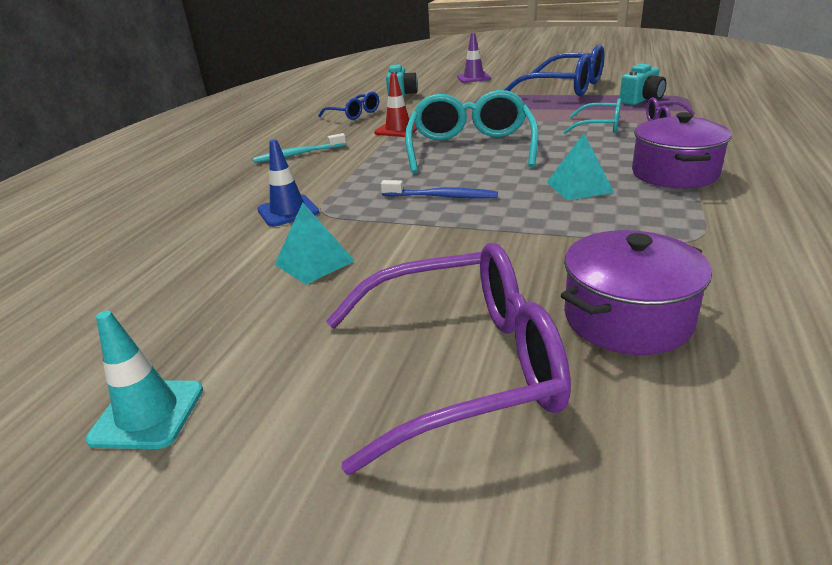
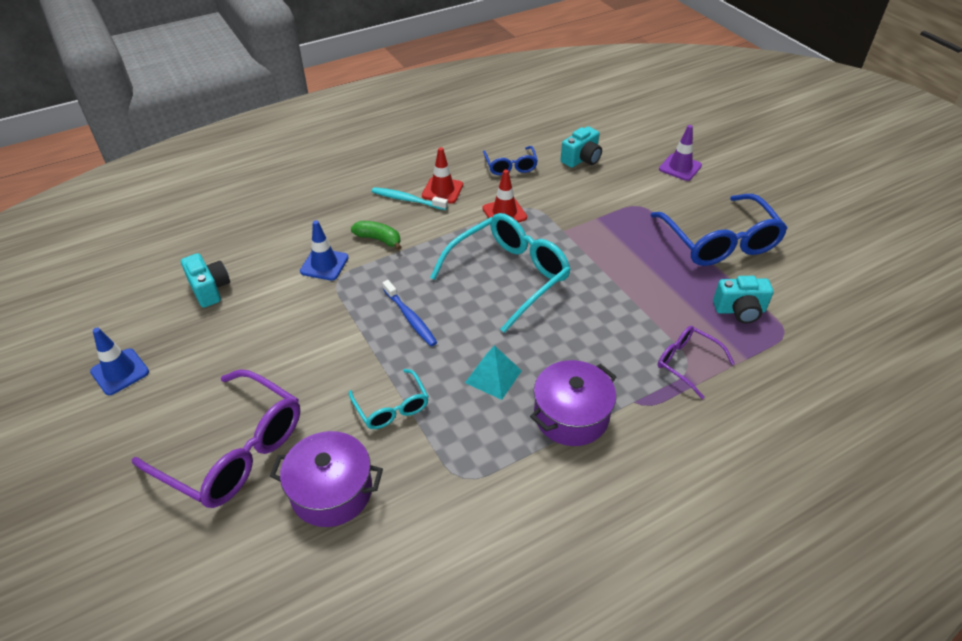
camera: 40 degrees right, 15 degrees up
(148, 414) = (120, 372): turquoise traffic cone -> blue traffic cone
(170, 285) = (209, 289): none -> turquoise camera
(314, 262) = (278, 324): turquoise pyramid -> none
(315, 179) = (378, 239): none -> green banana
(321, 140) = (442, 190): none -> red traffic cone
(600, 127) = (635, 321): turquoise glasses -> turquoise glasses (392, 407)

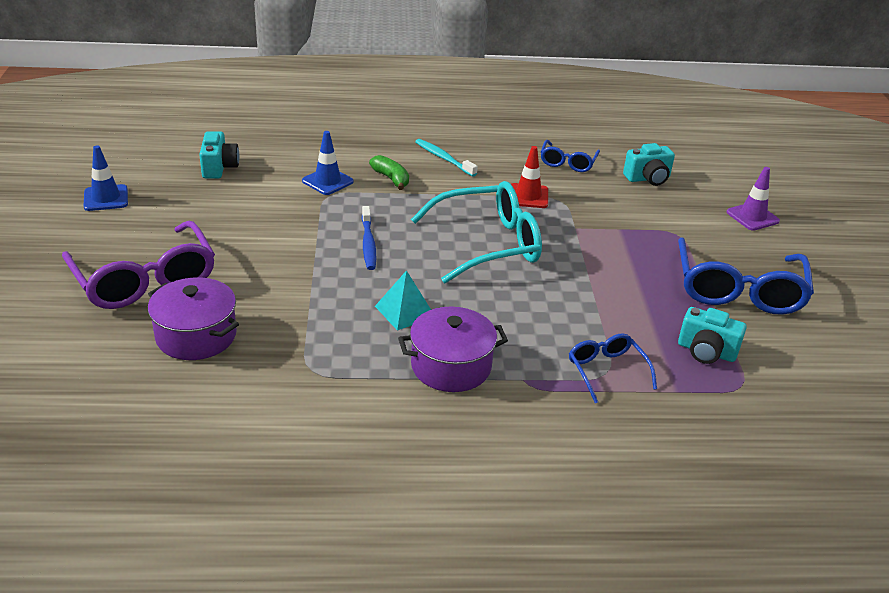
camera: 25 degrees right, 10 degrees down
(392, 407) = (295, 299): turquoise glasses -> none
(442, 190) = (483, 161): red traffic cone -> none
(687, 363) = (606, 371): purple glasses -> blue glasses

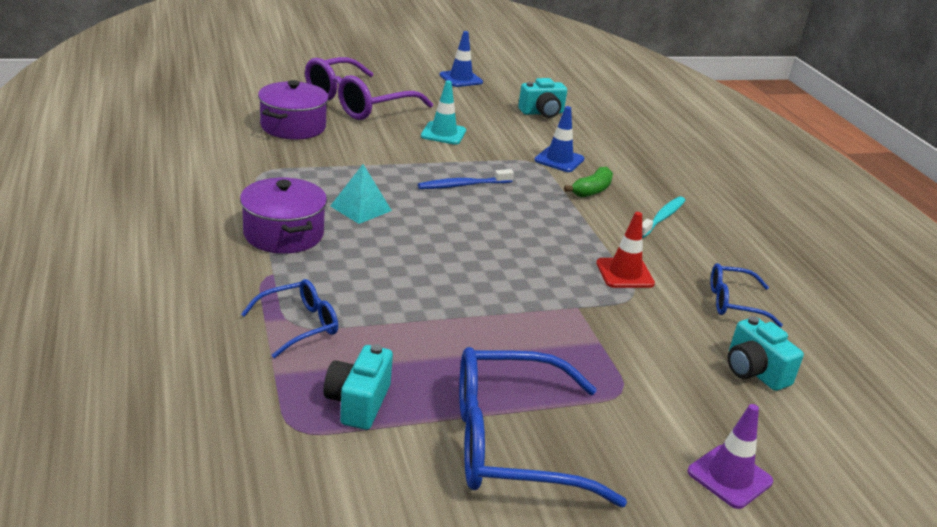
camera: 75 degrees right, 5 degrees down
(249, 235) = (443, 133): none -> turquoise traffic cone
(488, 244) = (503, 249): turquoise glasses -> none

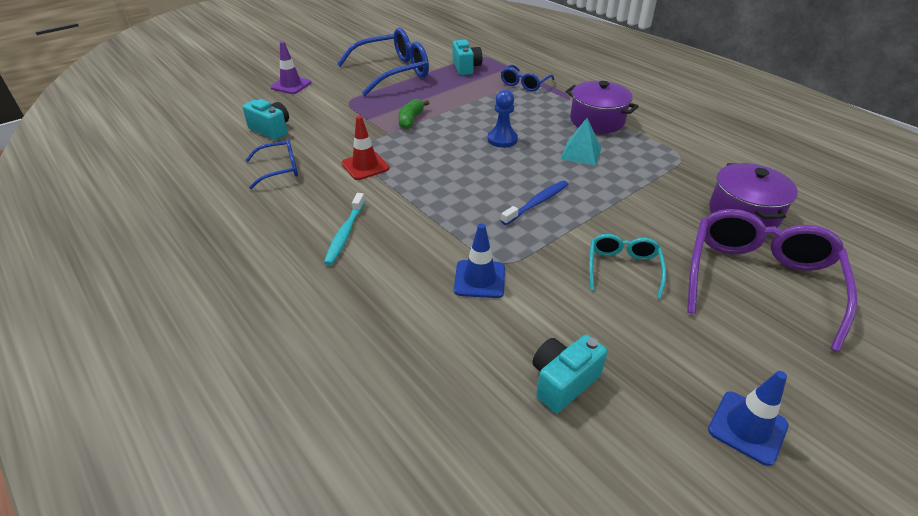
camera: 160 degrees right, 10 degrees up
(433, 251) = (502, 139): none -> blue pawn
(443, 133) = (623, 268): turquoise traffic cone -> turquoise glasses
(592, 190) = (423, 244): green banana -> green banana (411, 120)

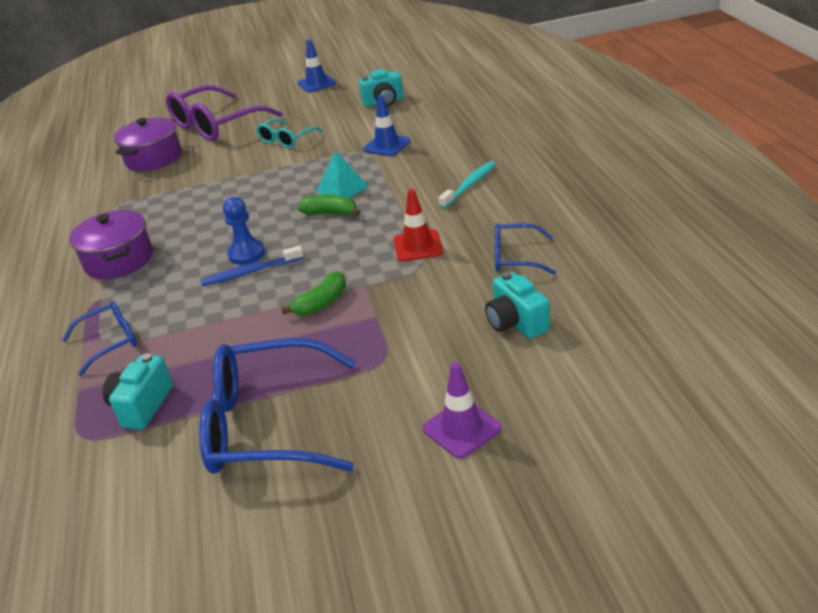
camera: 150 degrees left, 5 degrees down
(466, 181) = (331, 213): none -> green banana
(537, 203) = (290, 186): blue toothbrush -> blue toothbrush (250, 272)
(580, 153) = (193, 224): turquoise pyramid -> turquoise pyramid (342, 189)

